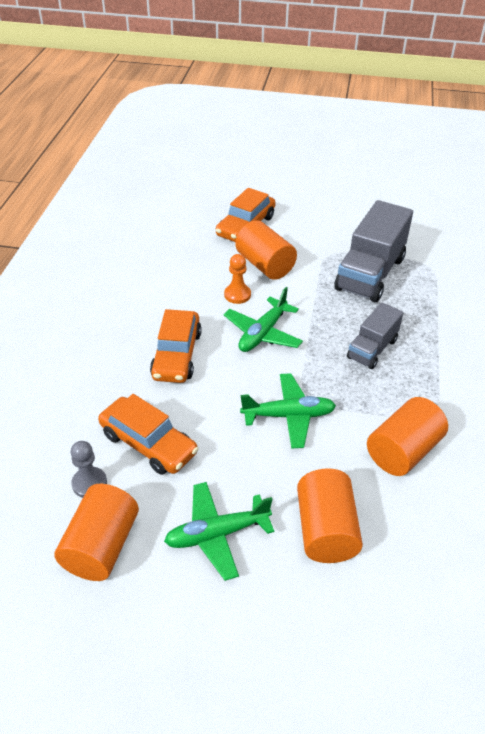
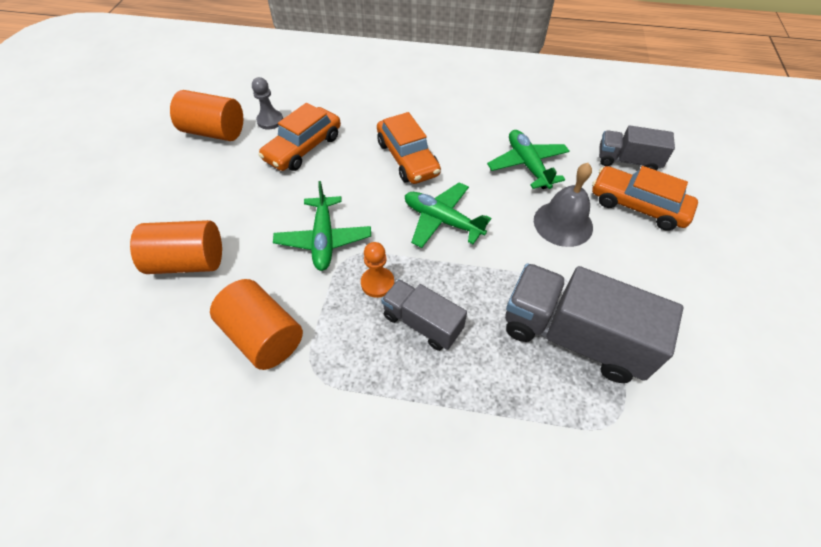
camera: 90 degrees right, 10 degrees up
(176, 355) = (407, 158): orange car -> orange car turned 120 degrees counterclockwise
(194, 222) = (627, 161): none -> grey truck
(217, 534) = (206, 191): green plane -> green plane (527, 165)
(237, 295) = (503, 199): orange pawn -> orange pawn (377, 283)
(265, 265) = (563, 223): orange cylinder -> grey bell

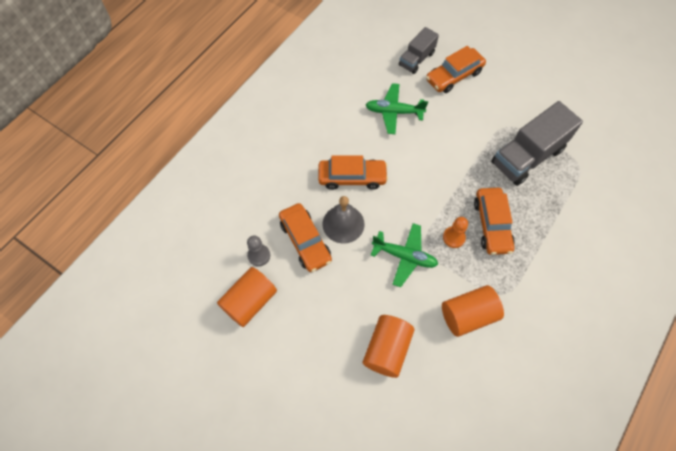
camera: 65 degrees left, 10 degrees up
(422, 323) = (491, 225): grey truck -> orange car
(442, 221) = (419, 181): green plane -> none
(563, 223) = (450, 119): grey bell -> grey bell (343, 224)

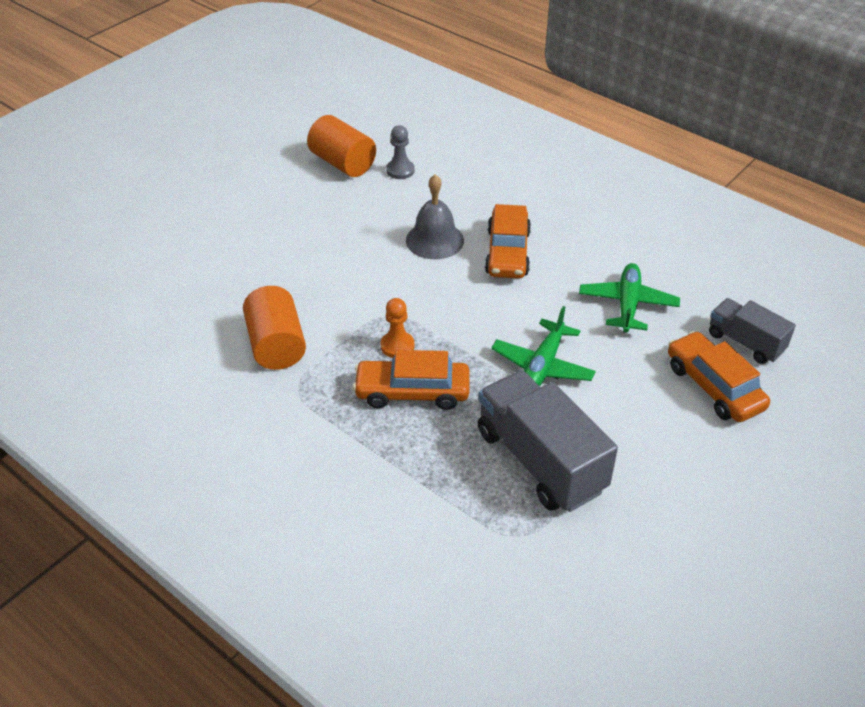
camera: 95 degrees right, 20 degrees down
(305, 241) = (414, 207): orange car -> none
(387, 349) = (253, 265): orange cylinder -> none
(404, 256) = (376, 292): green plane -> green plane (542, 366)

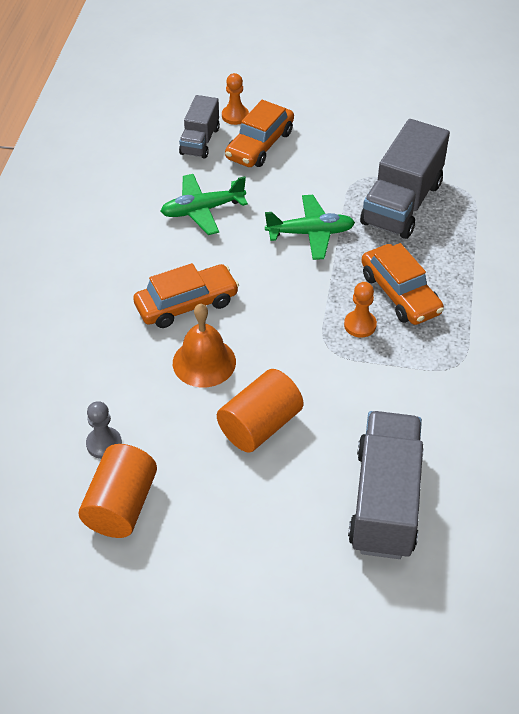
camera: 120 degrees left, 5 degrees up
(220, 280) = (385, 501): none -> grey truck
(276, 345) = (426, 405): orange cylinder -> orange cylinder (260, 425)
(434, 240) = (204, 362): grey bell -> orange bell
(781, 387) = (235, 116): none -> orange pawn

